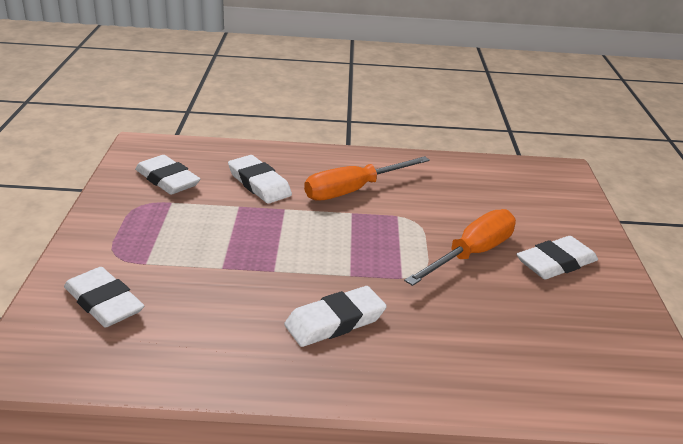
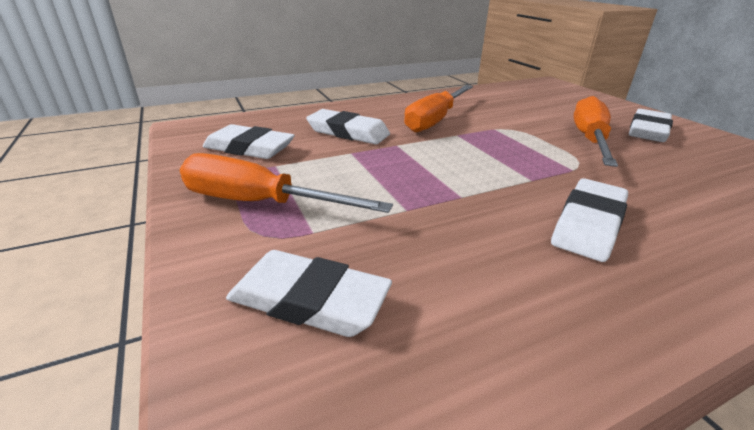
camera: 25 degrees left, 0 degrees up
(132, 231) = (259, 203): none -> orange screwdriver

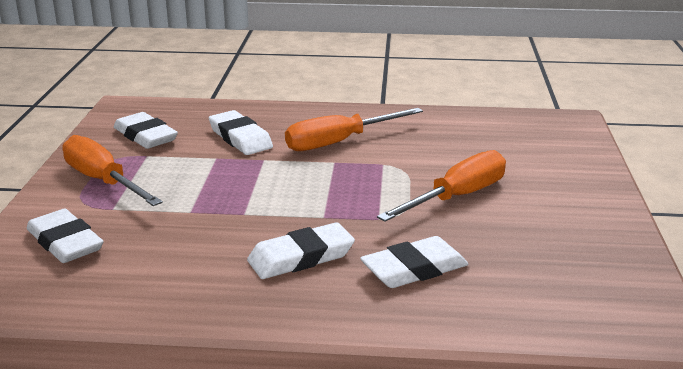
camera: 30 degrees right, 5 degrees down
(647, 131) = (548, 204): white eraser -> white eraser (414, 269)

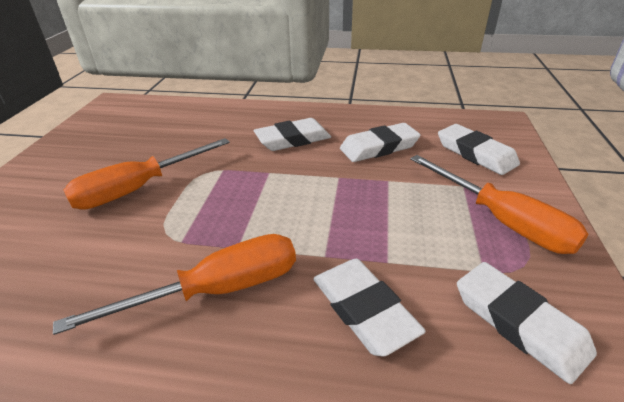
camera: 175 degrees left, 10 degrees up
(414, 269) = (219, 131): white eraser -> white eraser (379, 147)

